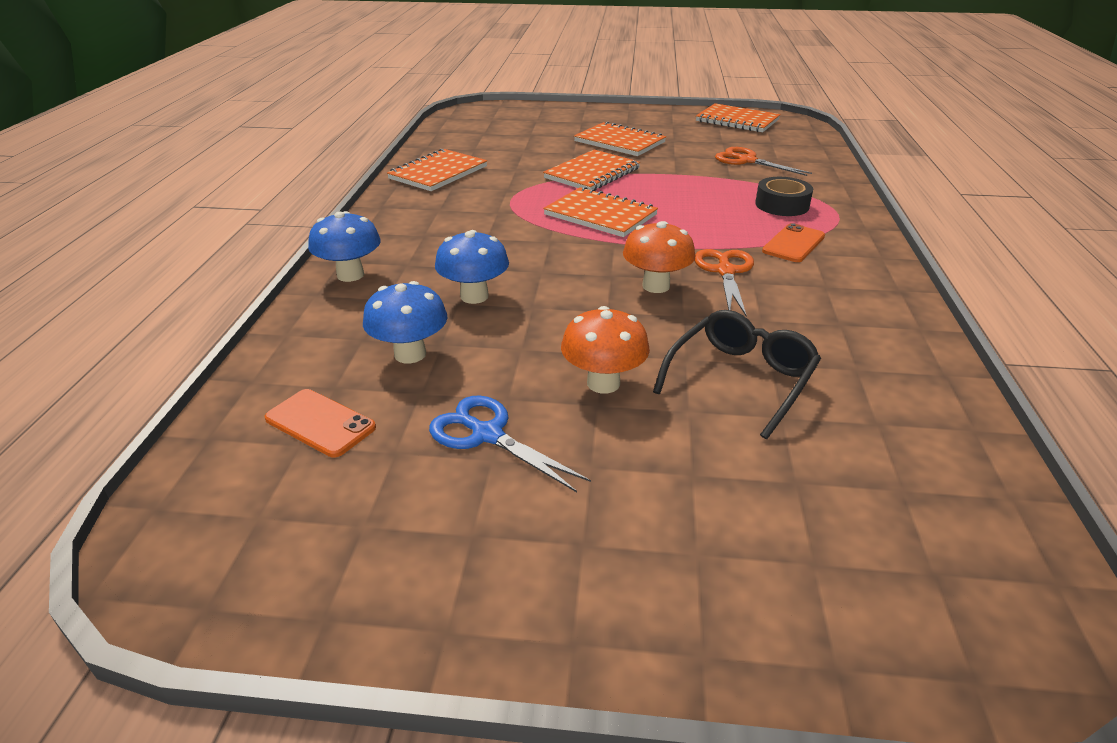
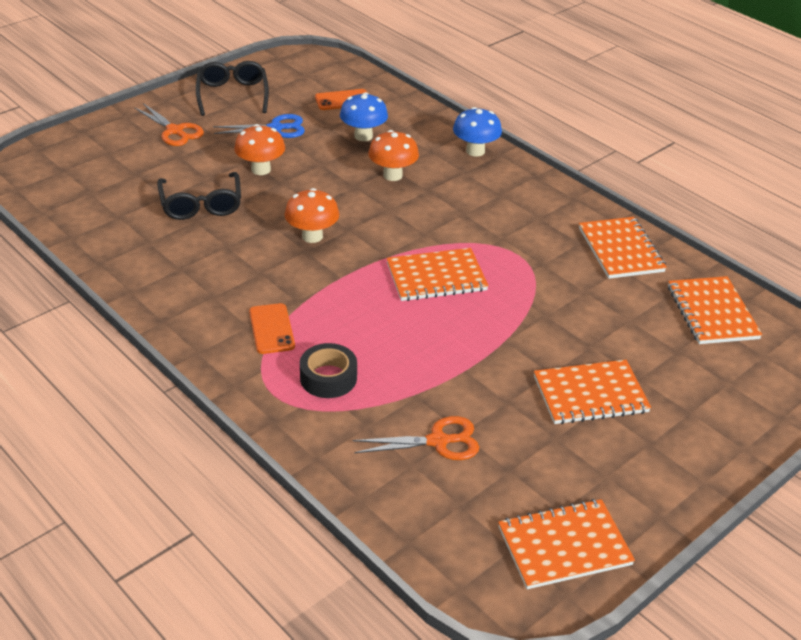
camera: 130 degrees right, 5 degrees up
(440, 558) = (232, 95): none -> black glasses
(474, 296) = (392, 175): blue mushroom -> orange mushroom
(592, 173) = (524, 324): orange notebook -> orange notebook (712, 312)
(725, 271) = (287, 272): orange scissors -> orange scissors (175, 131)

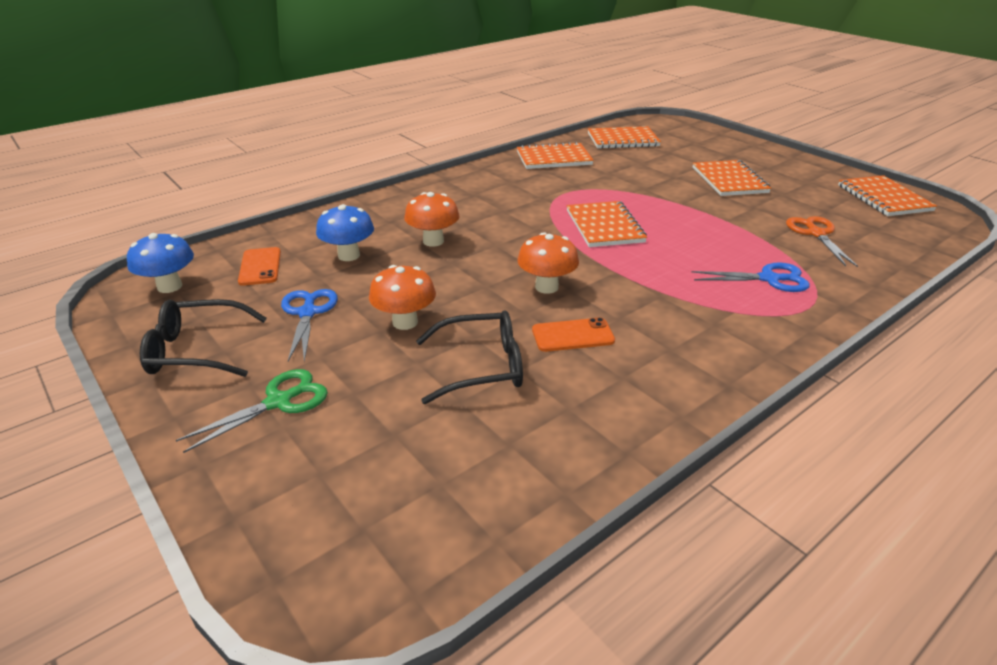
camera: 85 degrees left, 5 degrees down
(175, 131) = (279, 402): orange scissors -> green scissors
(271, 329) = (712, 310): orange phone -> orange phone (573, 335)
(328, 378) = (769, 279): black tape -> blue scissors
(475, 151) = (397, 201): blue mushroom -> blue mushroom (170, 286)

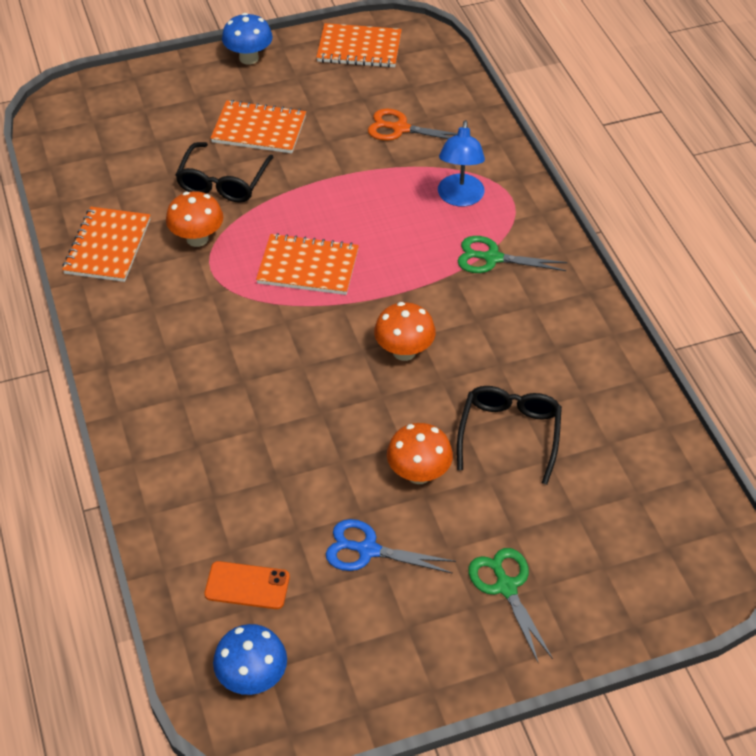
camera: 70 degrees left, 15 degrees up
(197, 350) = (399, 649): black glasses -> black glasses (223, 182)
(349, 255) = (262, 498): blue mushroom -> blue mushroom (249, 58)
(433, 241) = (267, 416): orange mushroom -> orange mushroom (197, 239)
(573, 335) = (489, 359): orange phone -> none
(622, 140) = (92, 164): orange notebook -> none
(710, 312) = (492, 258): none -> green scissors
(769, 279) = (460, 198): blue scissors -> blue lamp

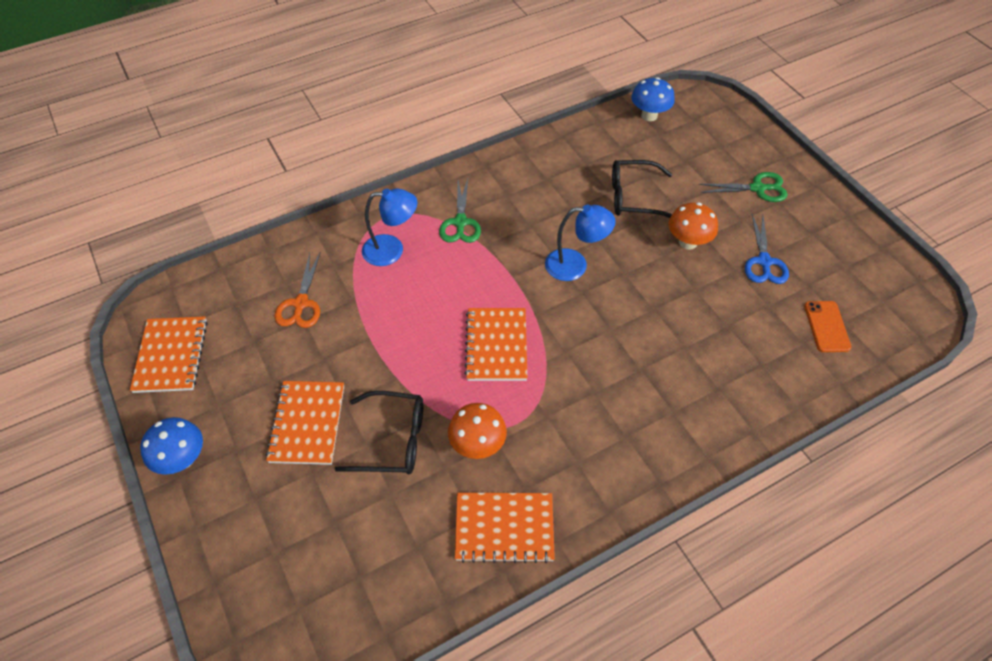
camera: 100 degrees left, 5 degrees up
(252, 678) = (893, 309): blue mushroom -> blue mushroom (649, 115)
(404, 351) = (575, 265): orange mushroom -> blue lamp
(506, 587) = (757, 188): green scissors -> green scissors turned 150 degrees counterclockwise

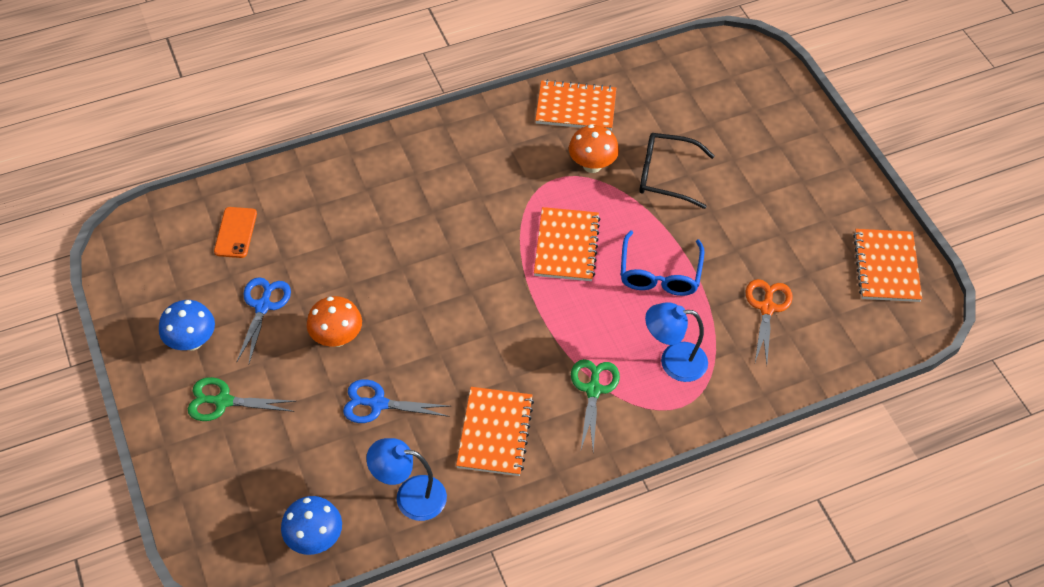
camera: 175 degrees left, 0 degrees up
(182, 459) = (846, 178): blue mushroom -> blue mushroom (192, 341)
(307, 423) = (742, 195): orange notebook -> orange notebook (495, 432)
(402, 327) = (660, 273): none -> blue glasses
(575, 265) = (470, 322): blue lamp -> blue lamp (410, 496)
(634, 197) = (378, 404): black glasses -> blue scissors

